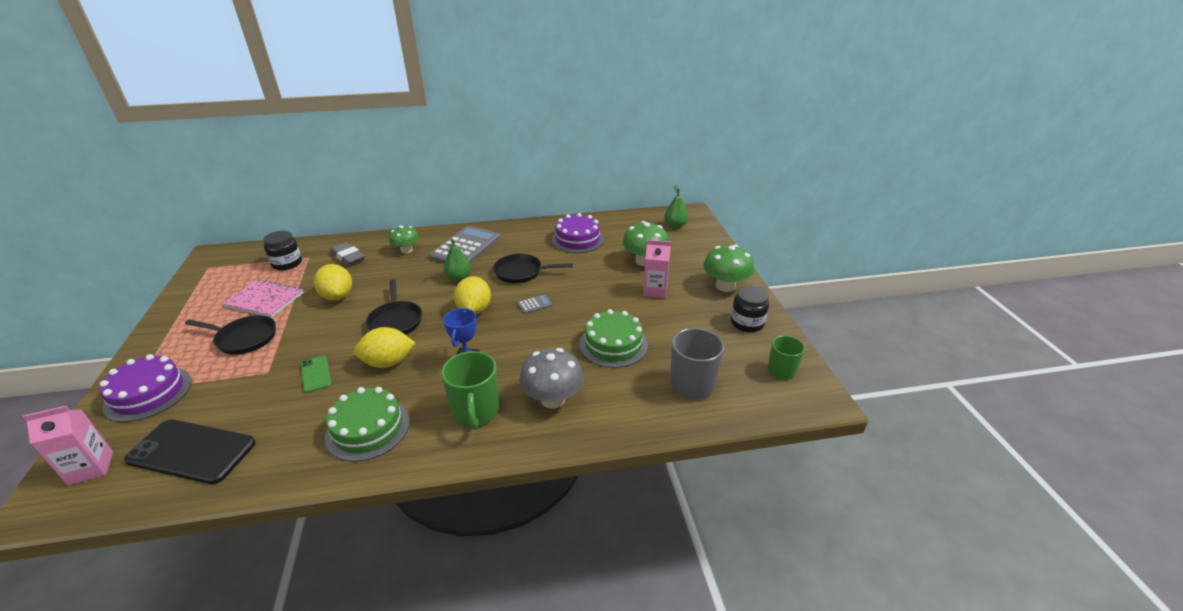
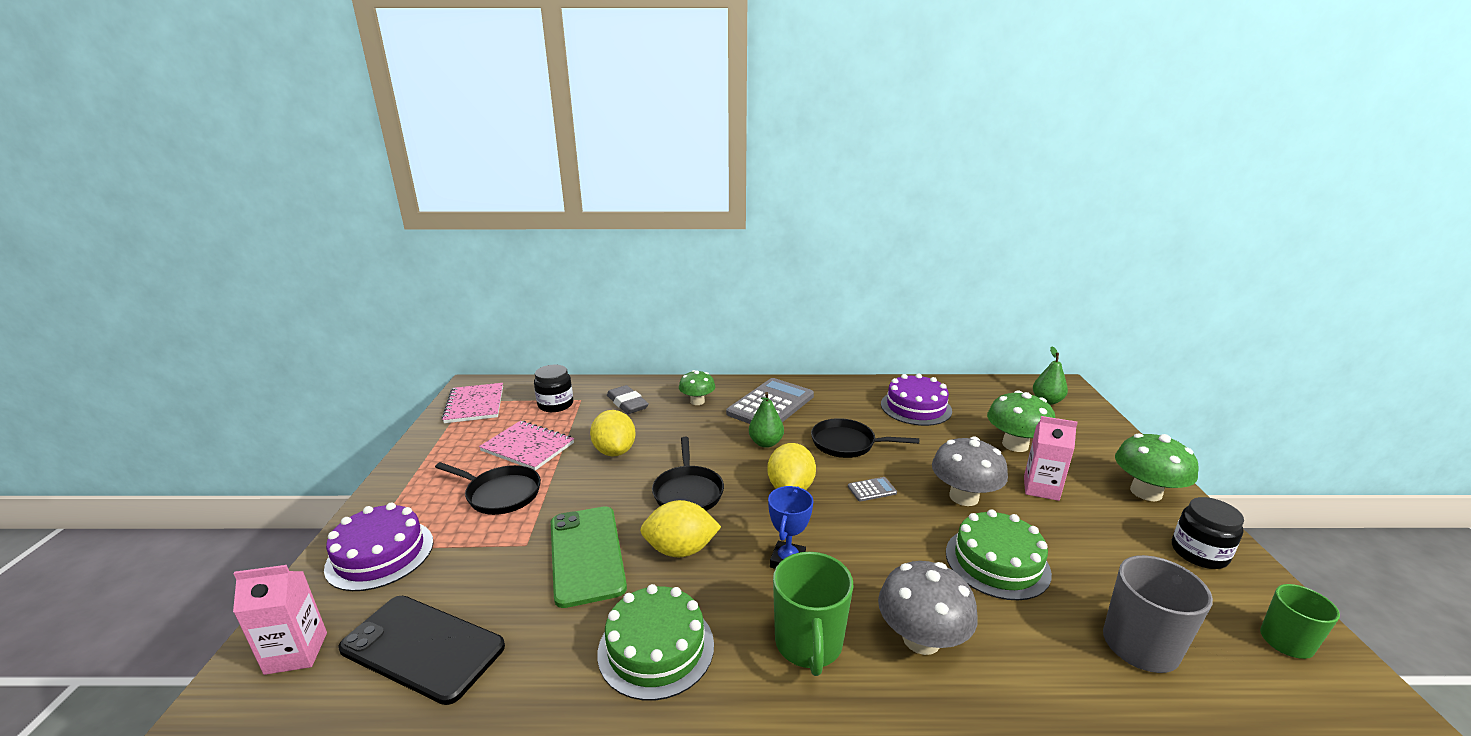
camera: 10 degrees right, 10 degrees down
(216, 270) = (475, 404): none -> pink notebook
(316, 374) = (587, 554): green phone -> green phone, size x1.97
(600, 302) = (964, 497): none -> grey mushroom

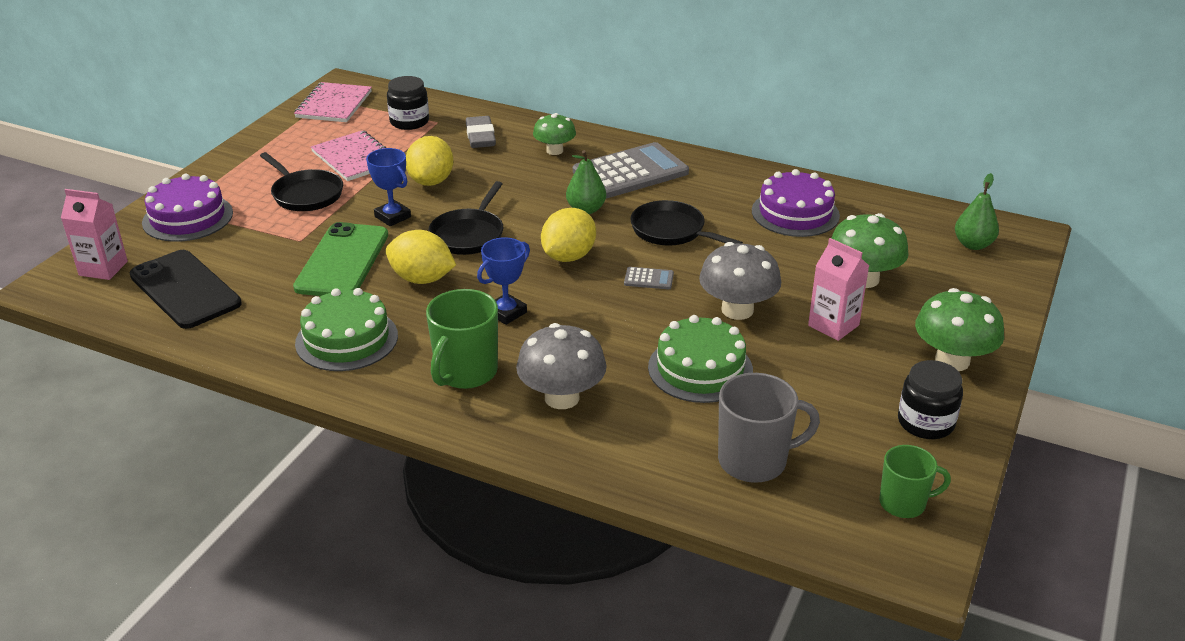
camera: 25 degrees right, 10 degrees up
(604, 494) = (392, 217): none -> blue trophy

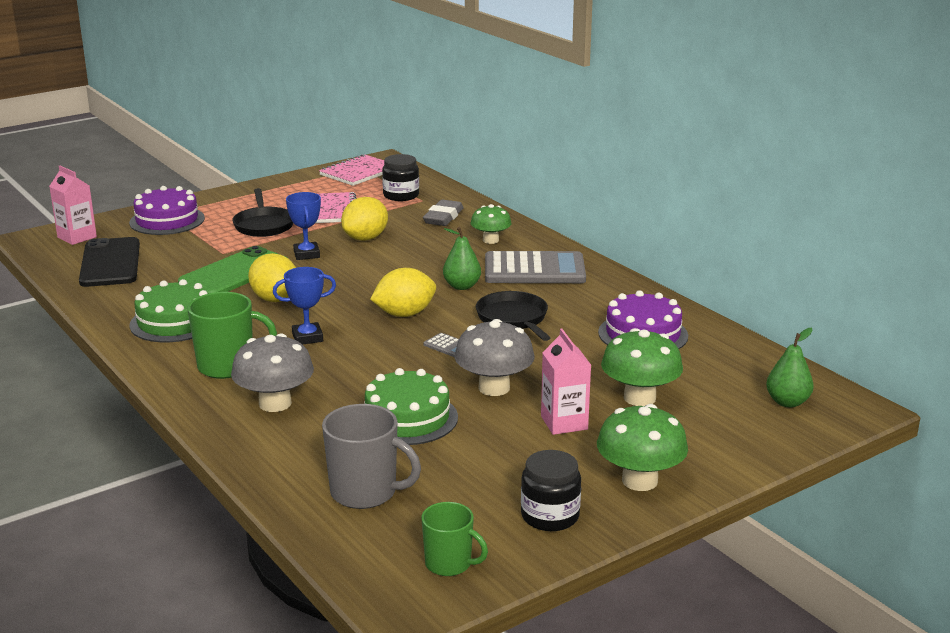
camera: 30 degrees right, 10 degrees down
(465, 372) = (227, 366): green mug -> green mug turned 150 degrees counterclockwise
(469, 235) = (347, 280): black pan -> none

